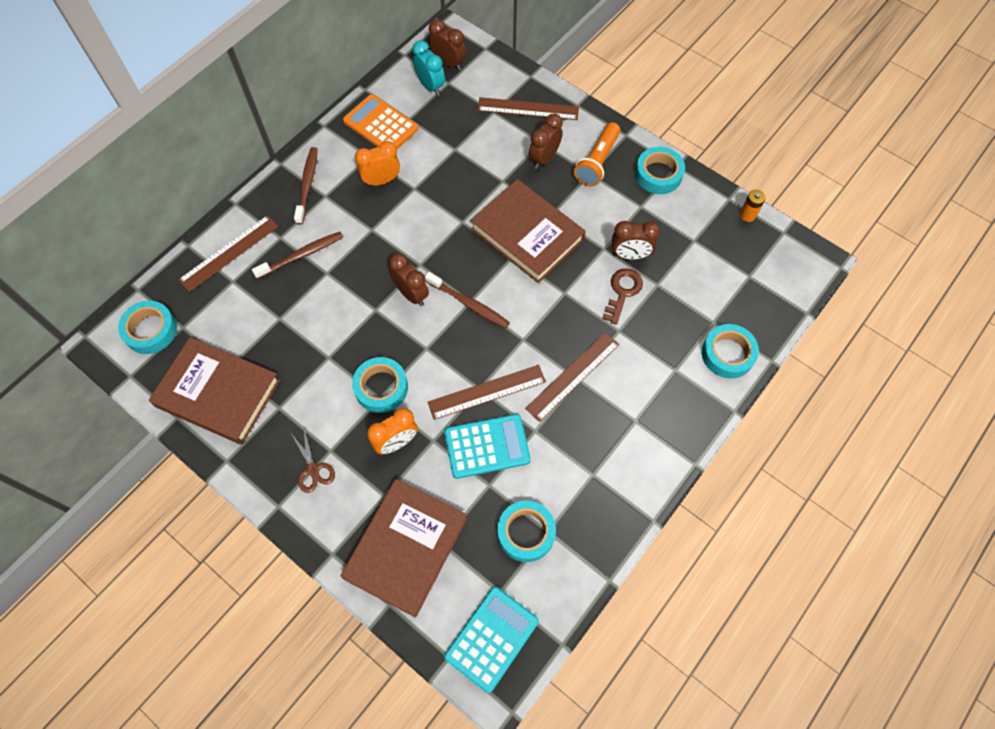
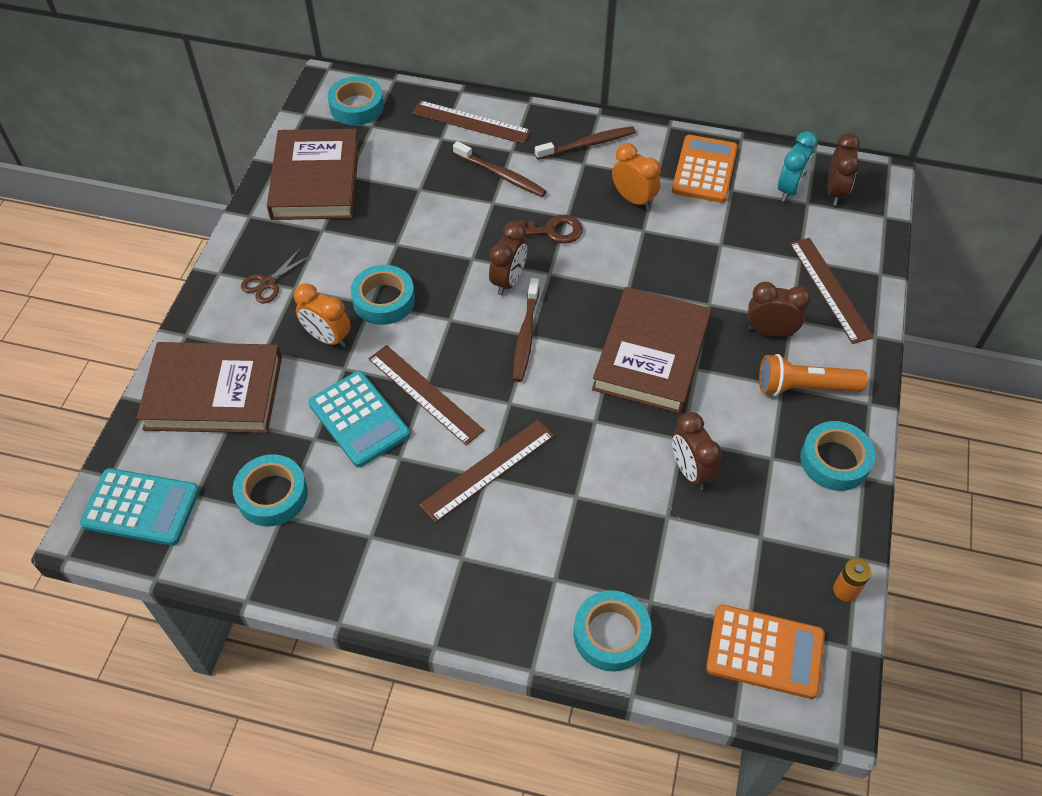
camera: 65 degrees right, 10 degrees down
(572, 376) = (488, 470): brown ruler -> brown ruler turned 60 degrees counterclockwise
(622, 292) = (632, 481): brown key -> brown key (551, 231)
(771, 276) = (765, 652): none -> orange calculator

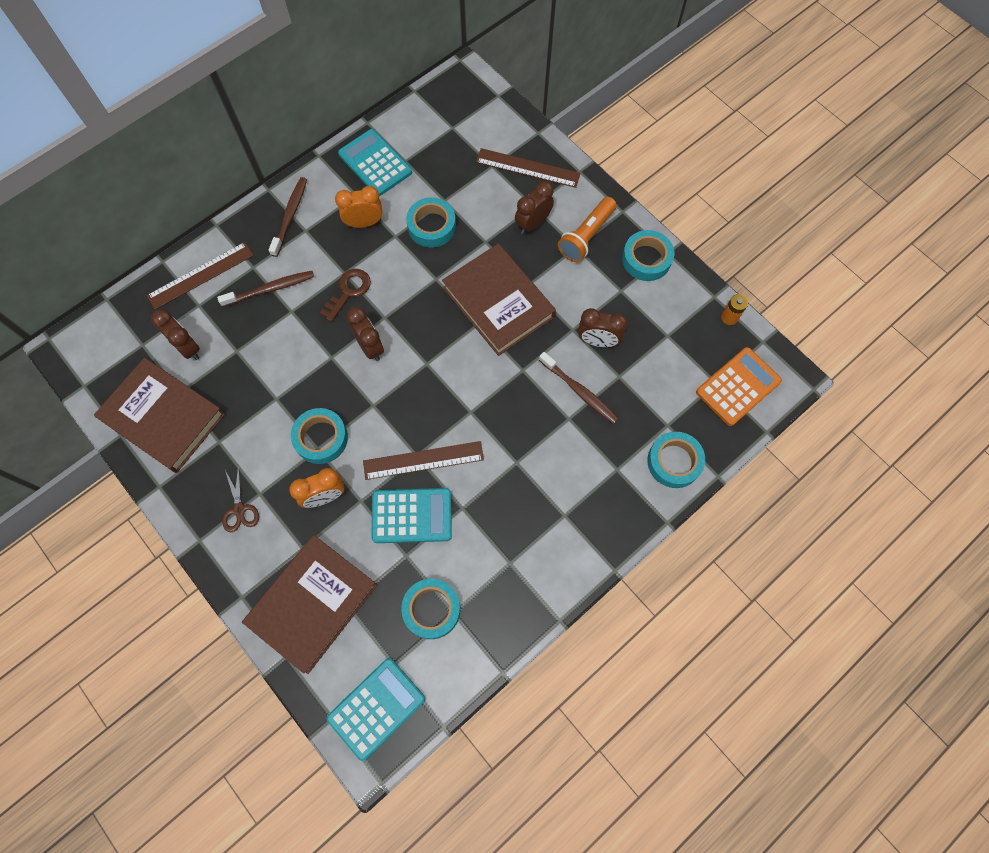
camera: 55 degrees left, 15 degrees up
(357, 106) = (111, 343): turquoise tape -> turquoise tape (431, 226)
(488, 470) = (512, 458): brown ruler -> none
(526, 335) = (424, 366): brown toothbrush -> brown toothbrush (579, 391)
(705, 170) = (375, 163): orange calculator -> turquoise calculator
(790, 189) = (433, 129): turquoise clock -> none
(835, 192) = (457, 106): brown clock -> brown clock (188, 348)

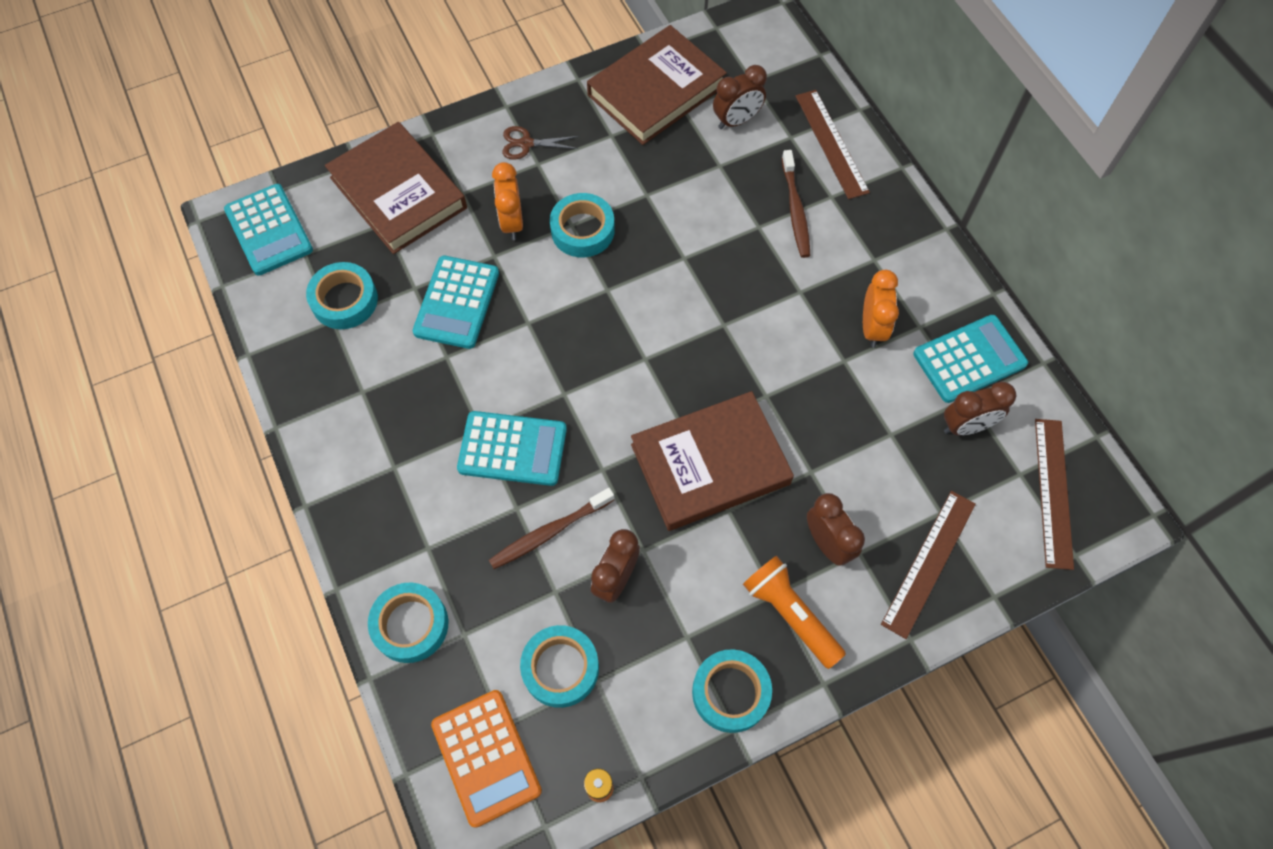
camera: 105 degrees right, 5 degrees down
(290, 216) = (899, 246): brown toothbrush -> none
(349, 291) = (771, 292): brown key -> none
(370, 347) = (686, 301): brown clock -> brown clock (966, 426)
(423, 460) = (519, 328): brown ruler -> brown ruler (1053, 492)
(431, 226) = (850, 408): turquoise tape -> turquoise tape (560, 668)
(525, 434) = (512, 449): none -> turquoise calculator

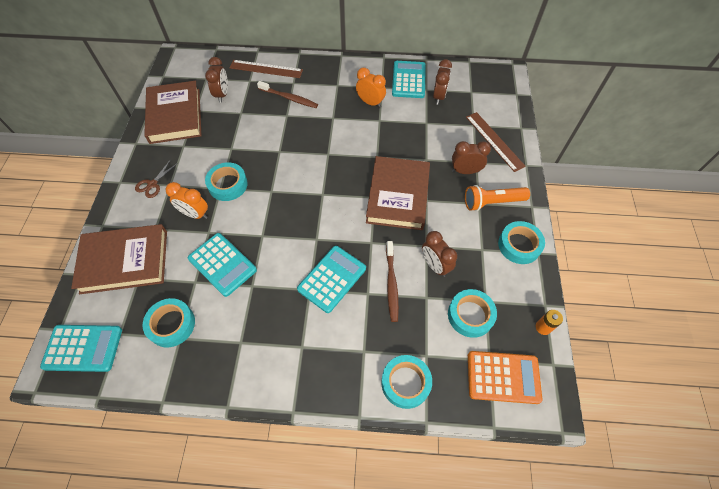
camera: 60 degrees left, 5 degrees down
(1053, 492) = (485, 86): brown ruler -> none

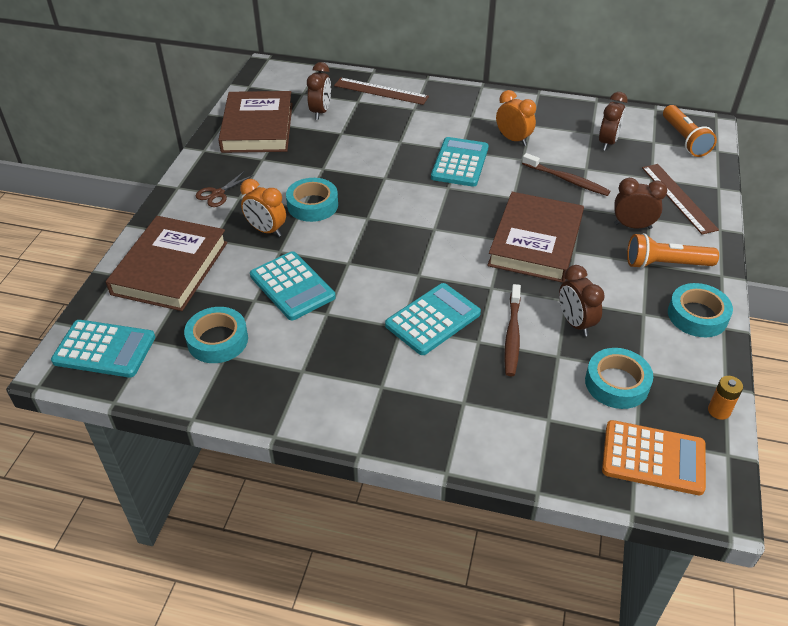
camera: 10 degrees right, 15 degrees down
(125, 261) = (170, 268): brown book -> brown book turned 75 degrees counterclockwise
(289, 98) = (406, 124): brown toothbrush -> brown toothbrush (566, 180)
(405, 383) = (515, 445): turquoise tape -> none
(408, 80) = (569, 121): turquoise calculator -> turquoise calculator (460, 163)
(492, 87) = (684, 139): none -> orange flashlight

